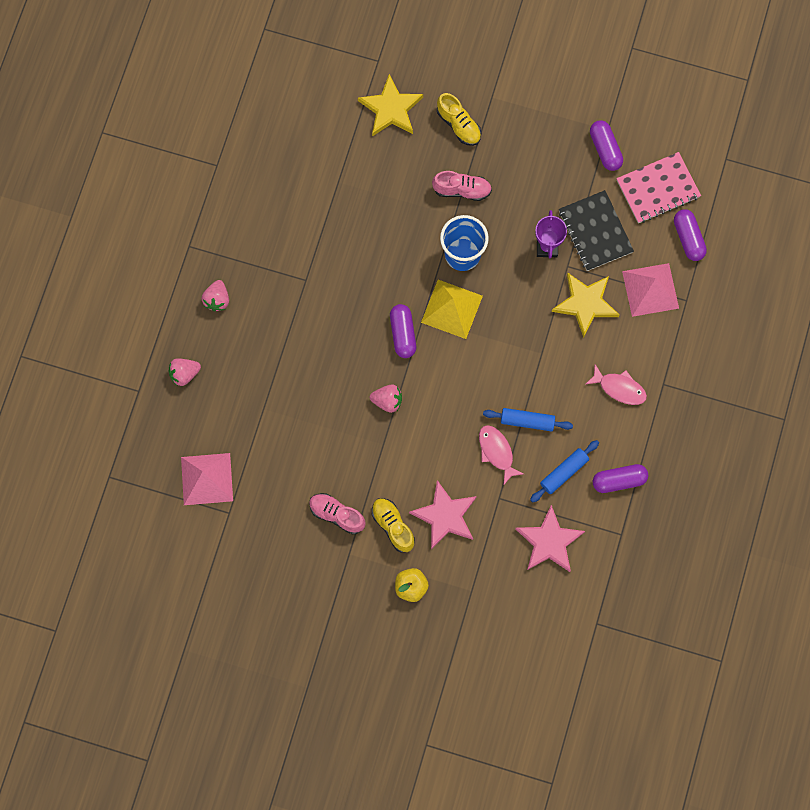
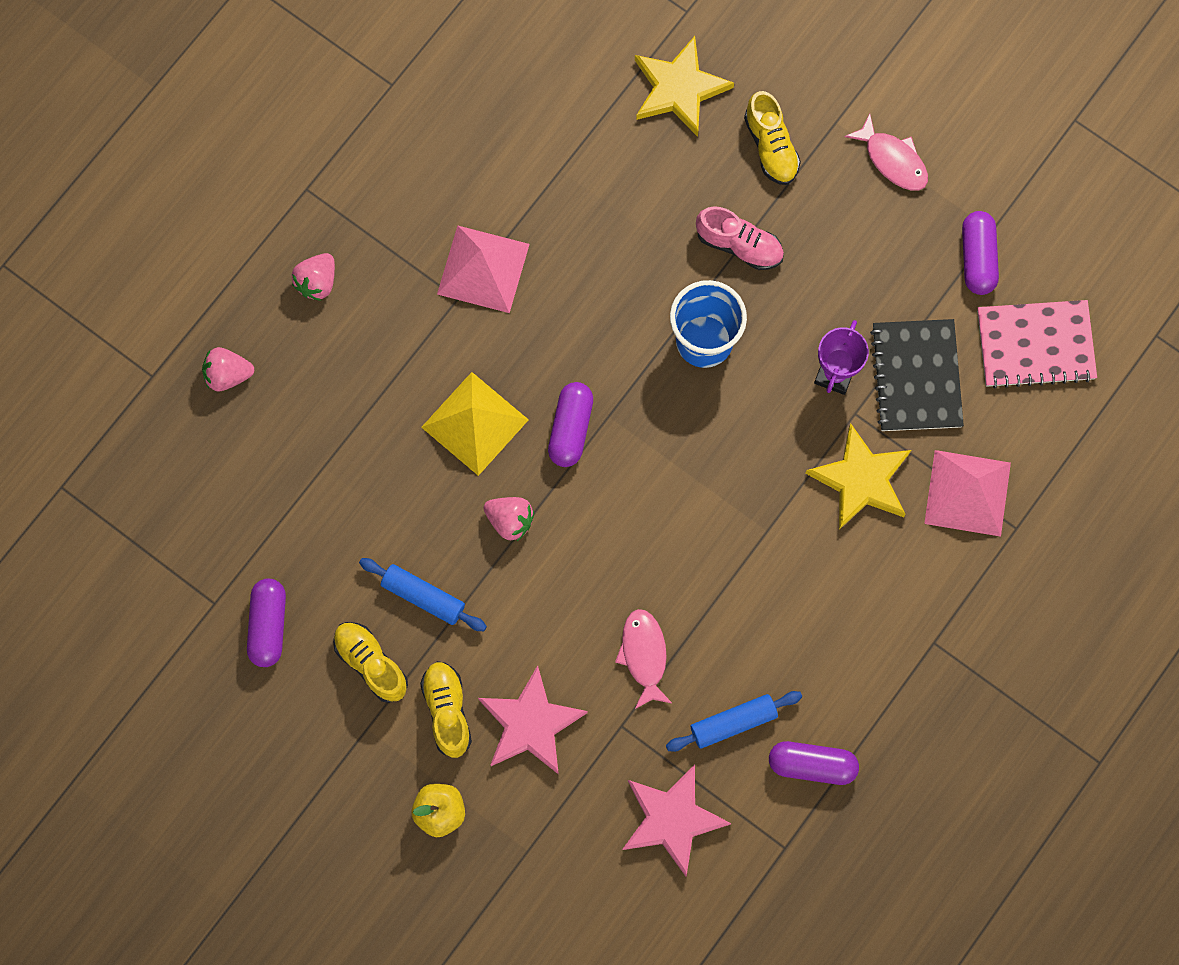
camera: 20 degrees right, 0 degrees up
(207, 478) = (201, 541): pink pyramid -> pink pyramid (483, 268)
(337, 515) = (371, 664): pink shoe -> yellow shoe
(451, 309) = (657, 417): yellow pyramid -> yellow pyramid (474, 423)
(527, 421) = (707, 625): blue rolling pin -> blue rolling pin (423, 596)
(619, 388) = (865, 625): pink fish -> pink fish (893, 160)
(688, 238) = (1054, 435): purple capsule -> purple capsule (268, 625)

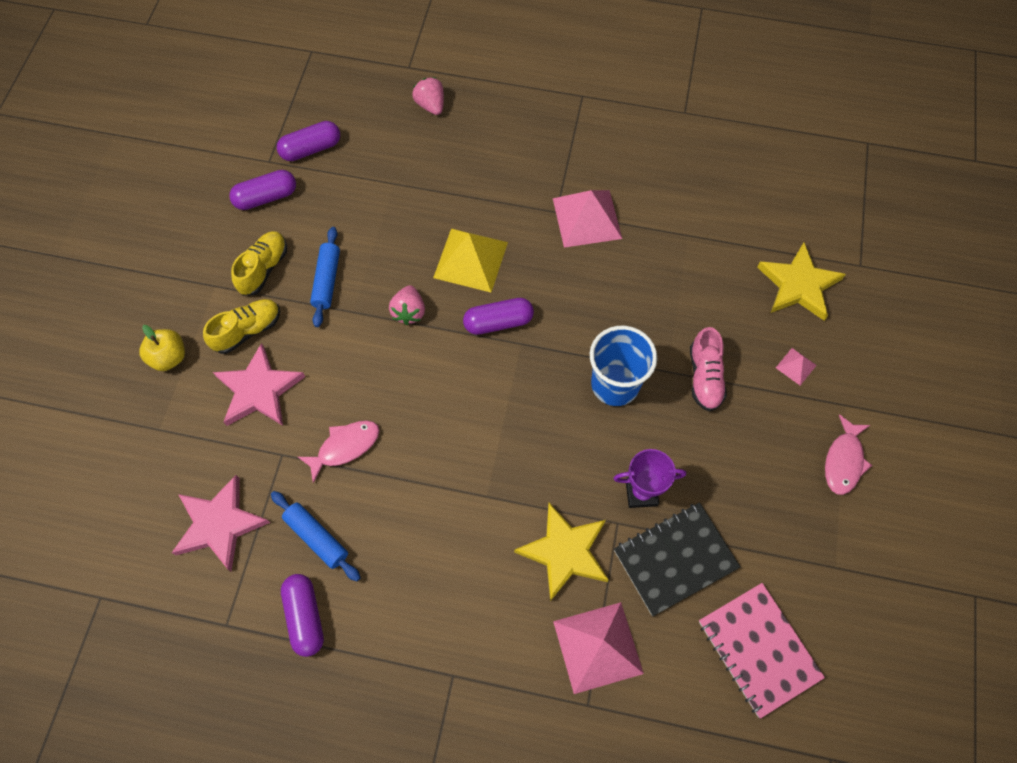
camera: 65 degrees right, 10 degrees down
(317, 282) = (521, 127): pink strawberry -> none
(771, 146) = (796, 366): yellow shoe -> pink pyramid
(977, 258) = (804, 565): purple capsule -> purple capsule (311, 149)

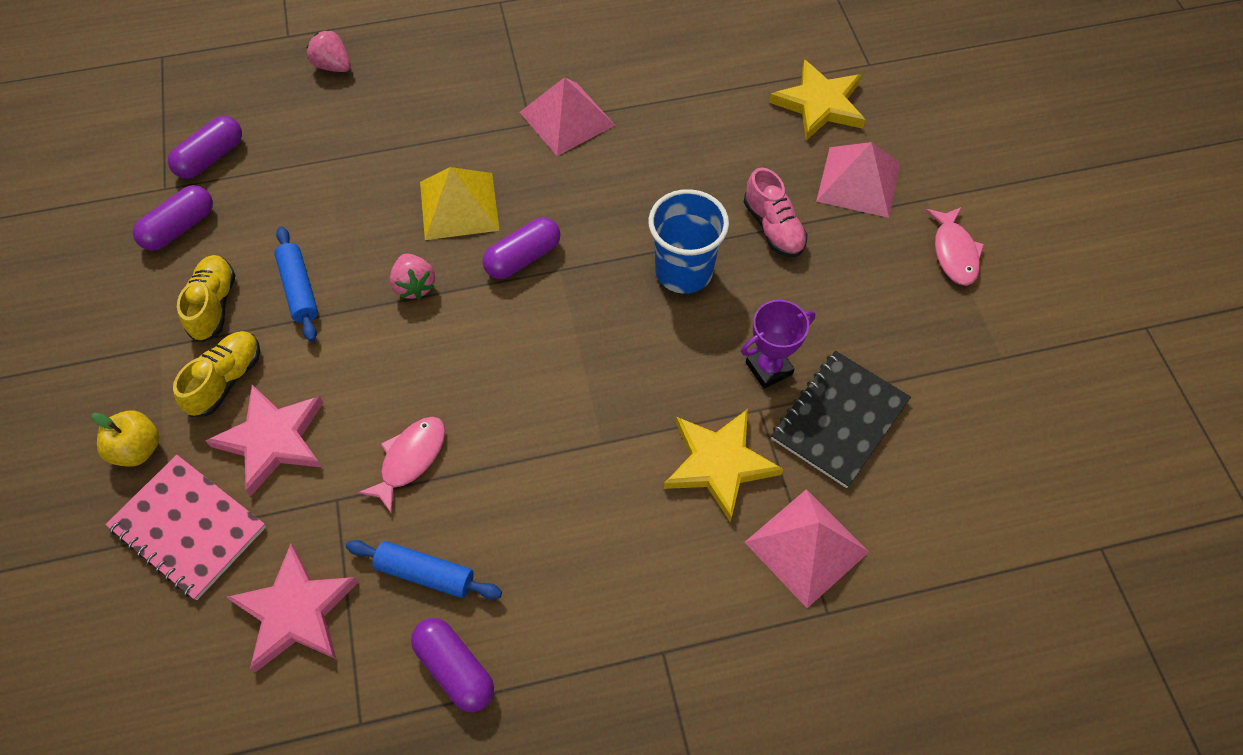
camera: 25 degrees left, 5 degrees down
(758, 649) = (972, 472): pink notebook -> pink notebook (188, 528)
(796, 366) = (858, 181): pink pyramid -> pink pyramid, size x2.14

